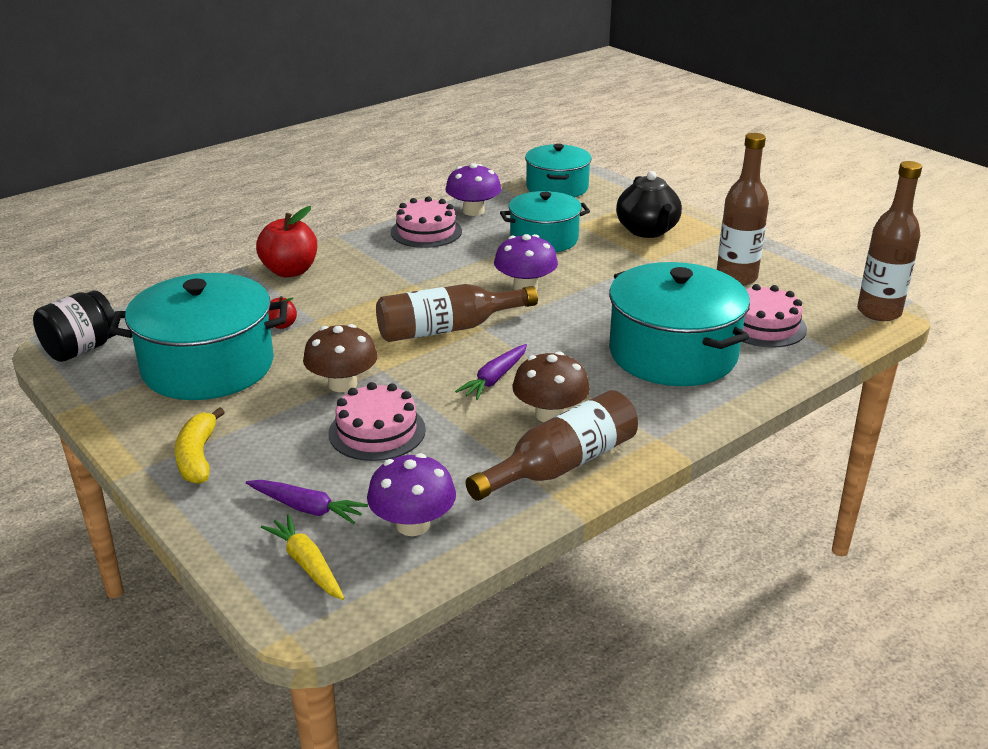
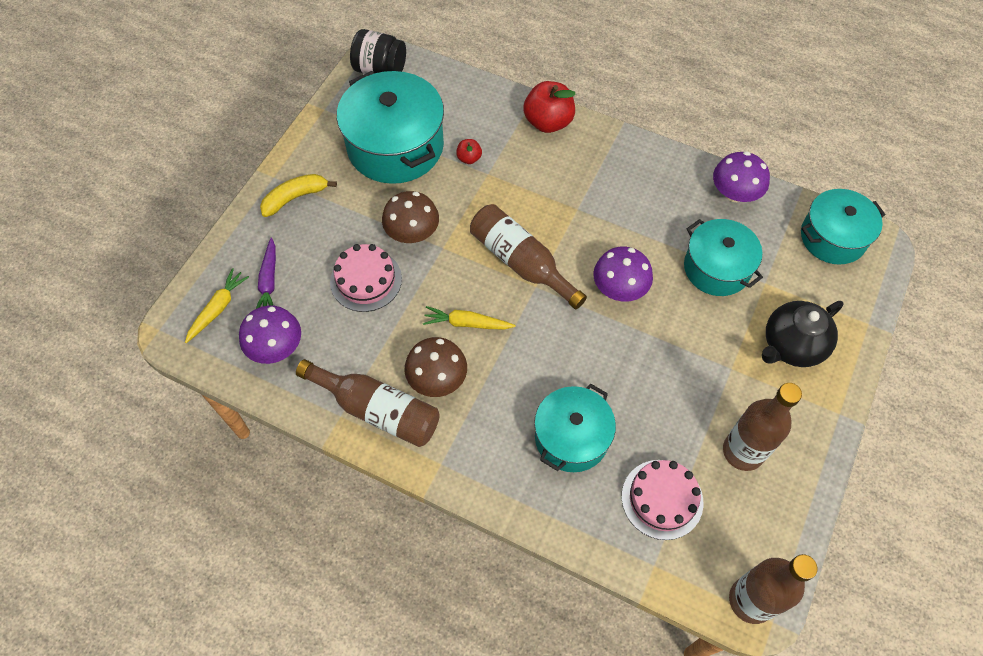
camera: 65 degrees right, 30 degrees up
(426, 231) = (671, 177): pink cake -> none
(494, 378) = (467, 323): purple carrot -> yellow carrot
(673, 353) = (571, 437): turquoise pot -> turquoise pot, size x0.64

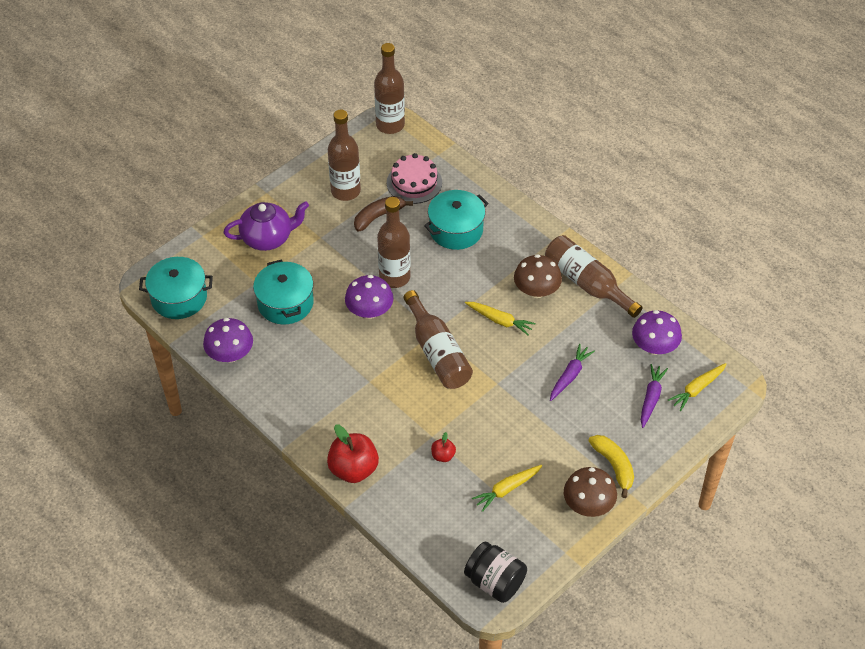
camera: 160 degrees left, 10 degrees down
(295, 198) = (614, 466): yellow banana -> yellow banana turned 105 degrees counterclockwise
(366, 280) = (570, 376): pink cake -> purple carrot
(395, 146) = (507, 489): turquoise pot -> yellow carrot
(412, 232) = (518, 403): brown mushroom -> brown mushroom (588, 505)
(613, 341) = (394, 277): none -> brown bottle
(679, 425) = (378, 216): none -> brown banana
(791, 345) = (268, 238): black teapot -> purple teapot

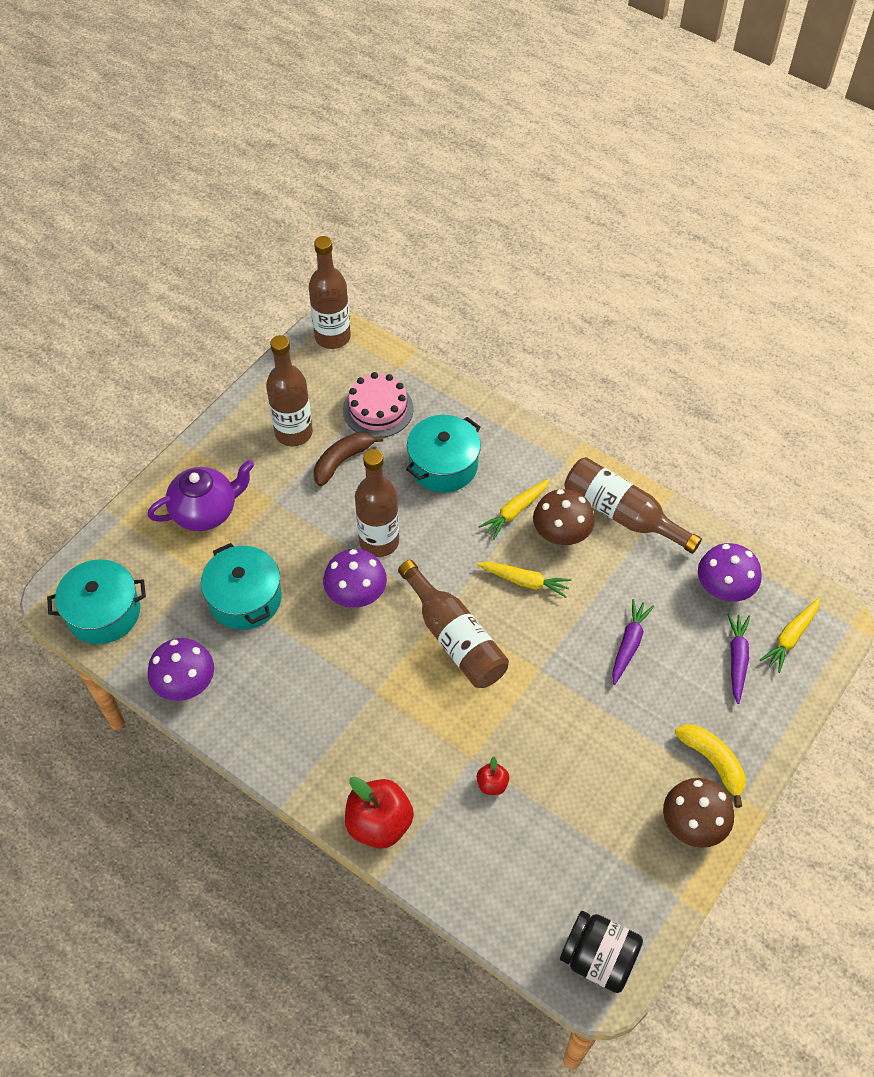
camera: 10 degrees left, 5 degrees up
(507, 489) = (585, 819): yellow carrot -> yellow carrot (515, 511)

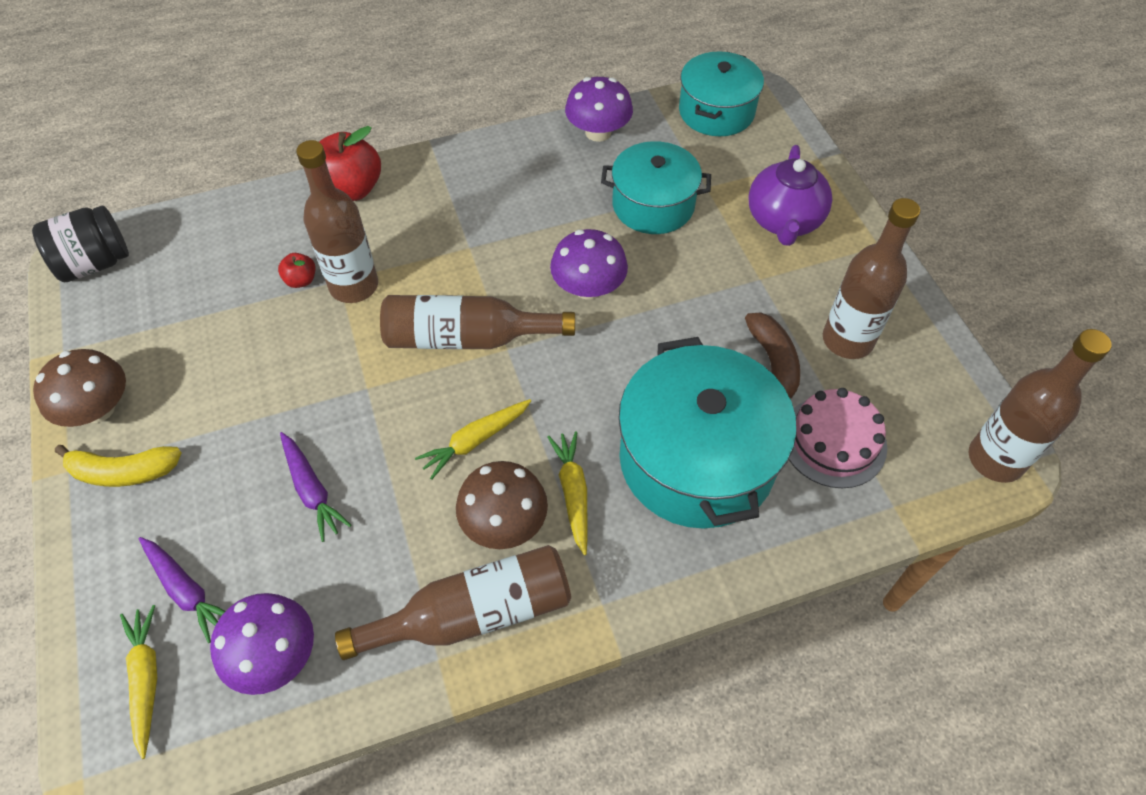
camera: 125 degrees right, 0 degrees up
(379, 541) = (636, 339): brown bottle -> brown bottle (354, 286)
(443, 465) = (697, 459): turquoise pot -> turquoise pot, size x1.56

